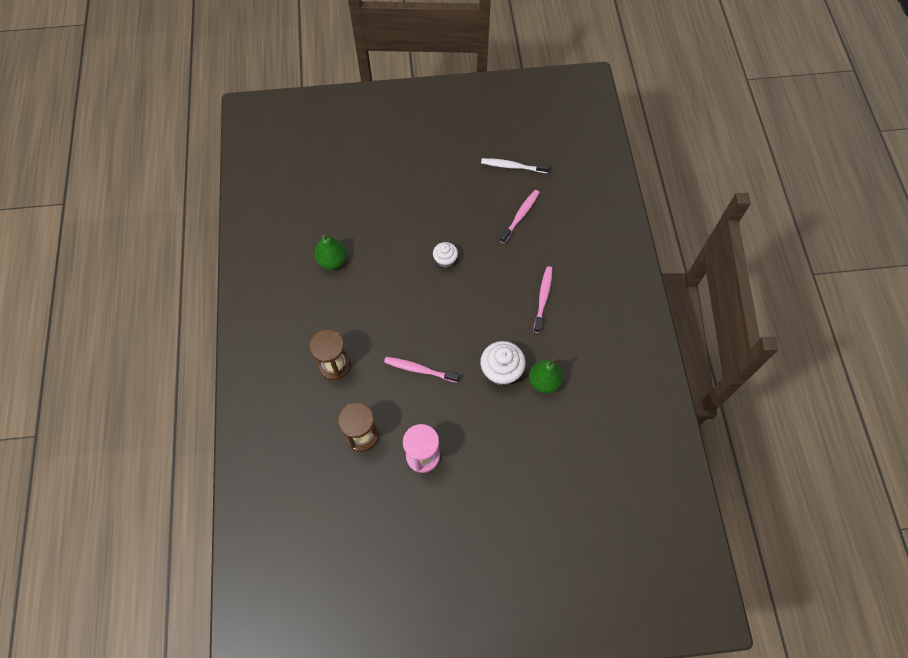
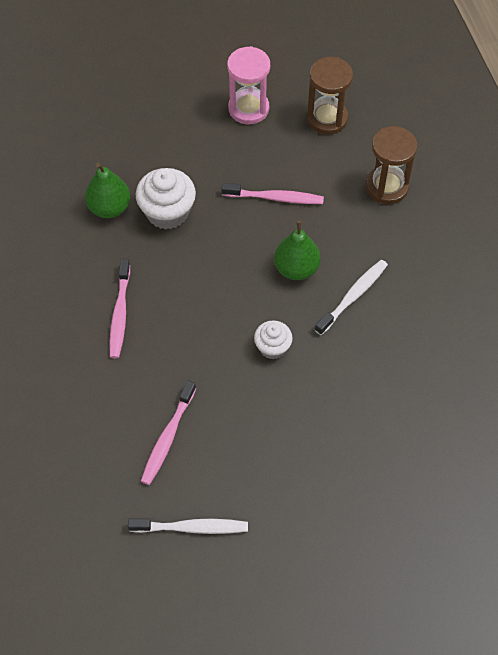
camera: 170 degrees right, 5 degrees down
(332, 260) = (439, 320): green pear -> green pear (296, 268)
(384, 285) = (353, 296): none -> white toothbrush

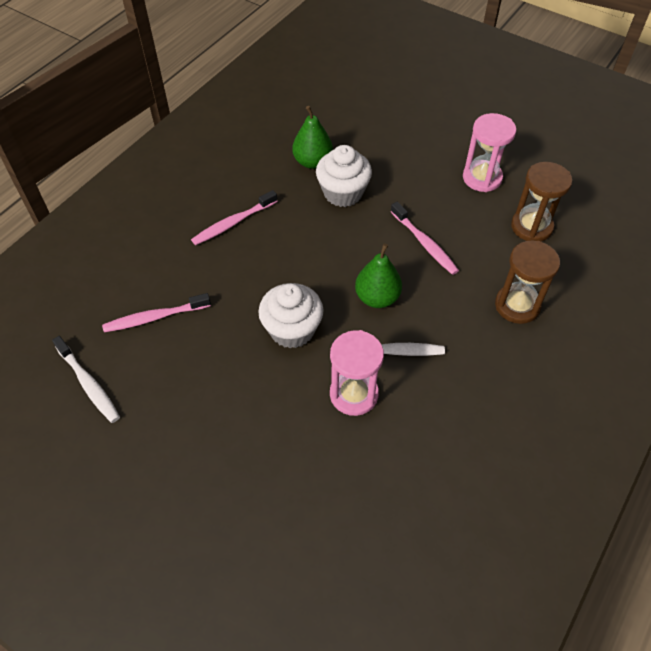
camera: 50 degrees right, 5 degrees down
(272, 347) = (292, 330): white cupcake -> white cupcake, size x1.66
(368, 348) = (354, 394): none -> pink hourglass

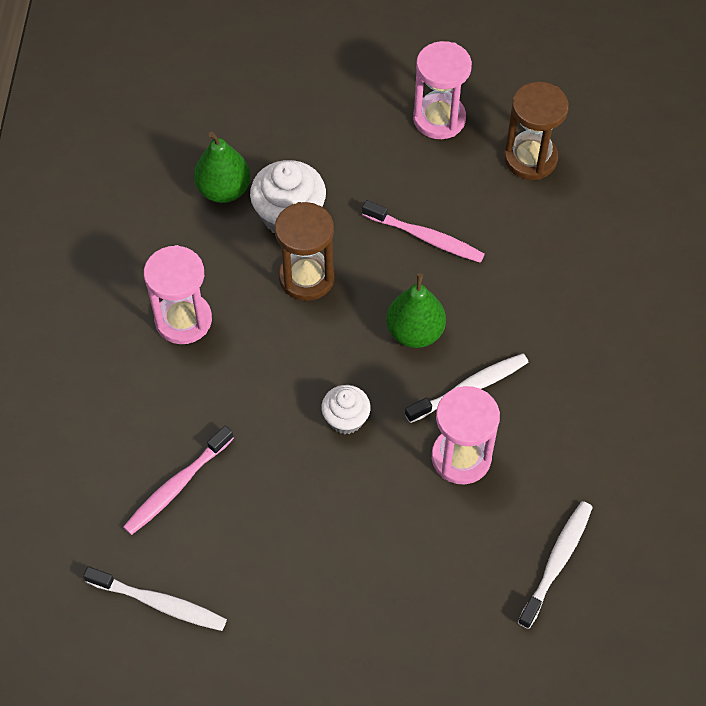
camera: 30 degrees left, 5 degrees up
(233, 223) = (183, 320): pink toothbrush -> pink hourglass
(292, 330) = (346, 419): white cupcake -> white cupcake, size x0.60
(375, 505) = (556, 562): none -> white toothbrush
(517, 305) = (569, 266): brown hourglass -> brown hourglass (306, 277)

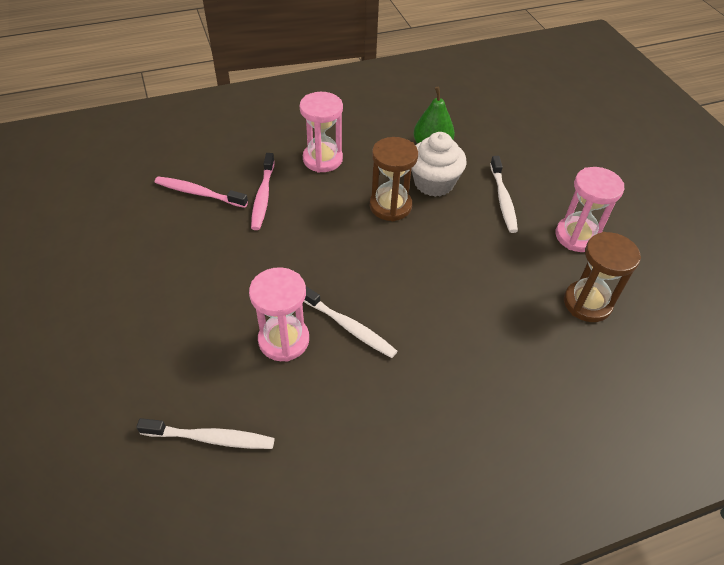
camera: 65 degrees right, 10 degrees down
(159, 603) = (110, 211): white toothbrush -> white toothbrush (503, 199)
(346, 419) = (286, 261): white cupcake -> none
(415, 332) = (380, 278): green pear -> none
(425, 237) = (466, 260): pink toothbrush -> pink toothbrush (263, 196)

